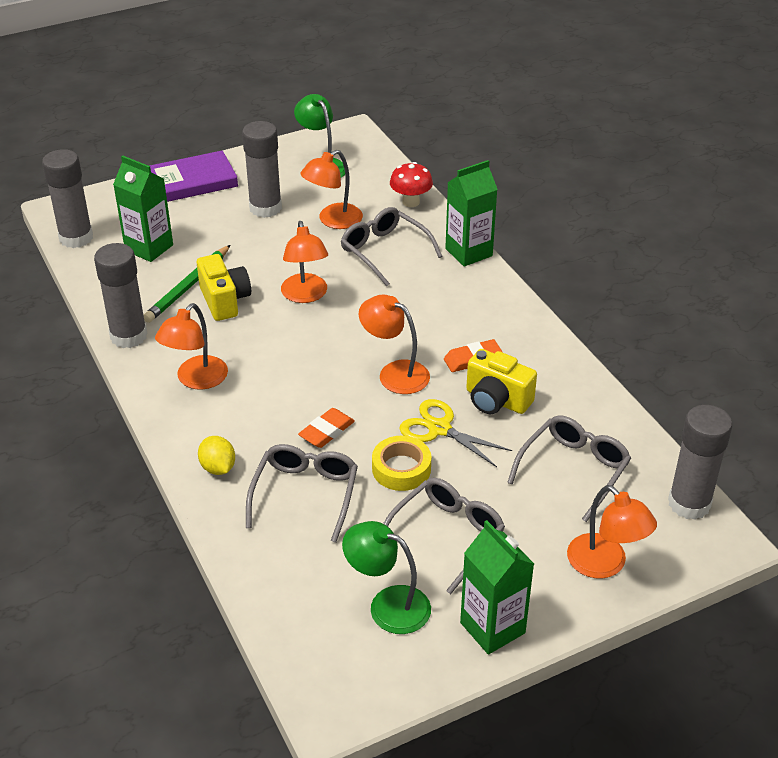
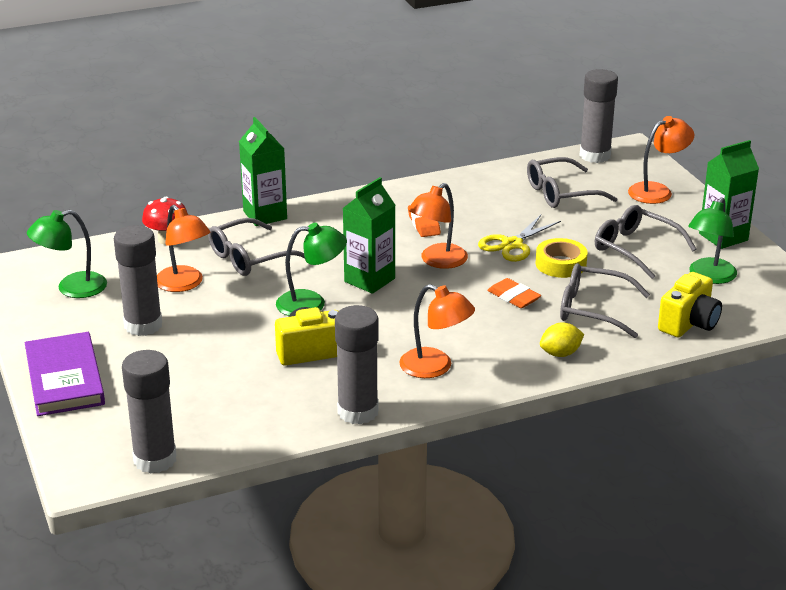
camera: 85 degrees left, 10 degrees down
(149, 248) = (195, 403): green carton -> green carton (369, 280)
(188, 287) = (278, 375): green pencil -> none
(305, 295) = (311, 303): orange lamp -> green lamp
(496, 400) = (478, 217): yellow camera -> yellow camera (689, 323)
(573, 470) = (561, 193): grey glasses -> grey glasses turned 60 degrees counterclockwise

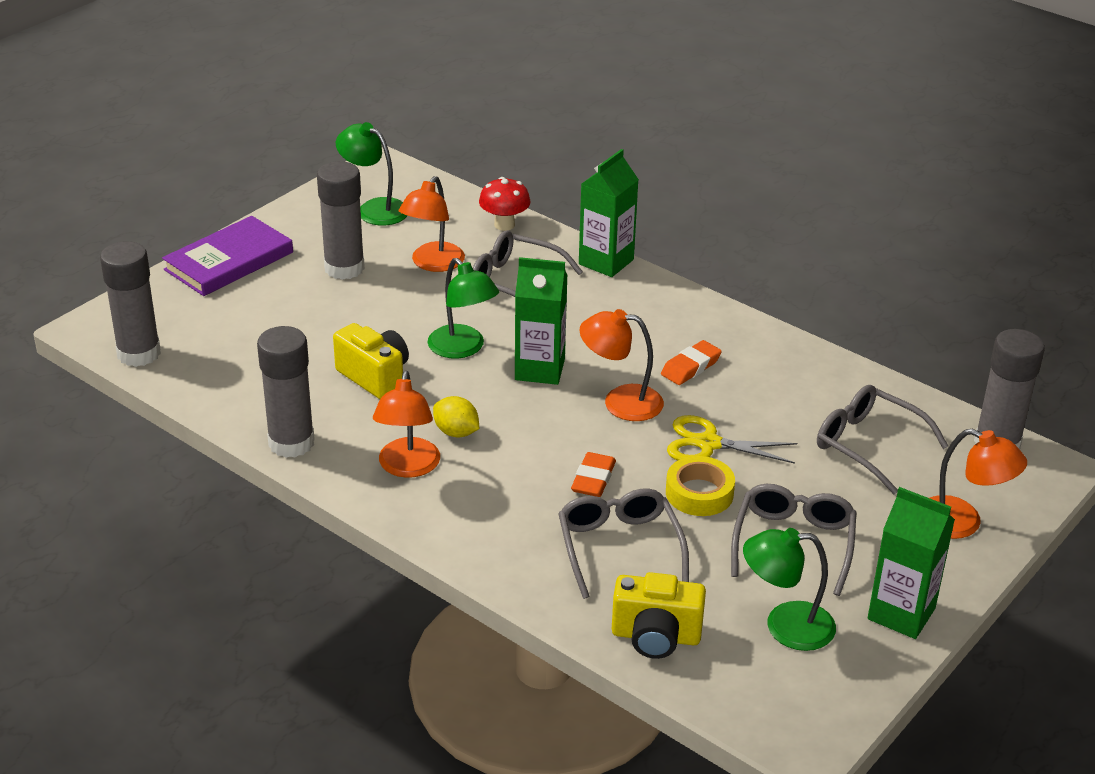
camera: 60 degrees right, 5 degrees up
(560, 353) = (504, 549): yellow lemon -> yellow lemon (456, 432)

